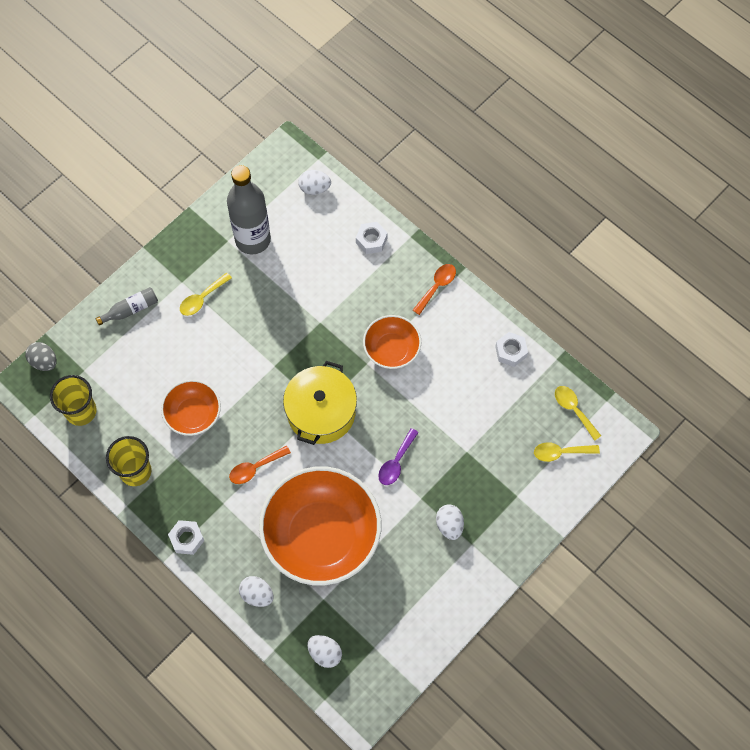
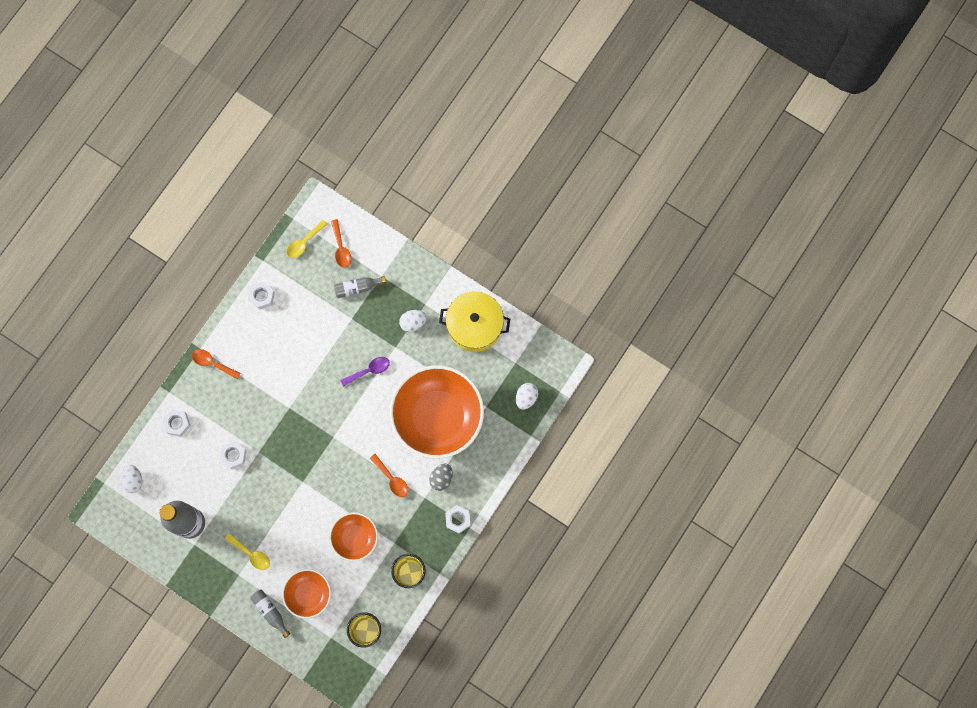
camera: 100 degrees left, 10 degrees up
(44, 361) = (328, 673): grey egg -> grey egg (441, 478)
(257, 594) = (491, 456): white egg -> none
(321, 295) = (233, 455): none -> white nut
(321, 412) = (337, 436): yellow pot -> yellow pot (474, 325)
(391, 349) = (274, 390): orange bowl -> orange bowl (308, 594)
(396, 462) = (369, 370): purple spoon -> purple spoon turned 45 degrees counterclockwise
(505, 464) = (357, 288): none -> grey bottle
(561, 452) = (341, 248): yellow spoon -> orange spoon

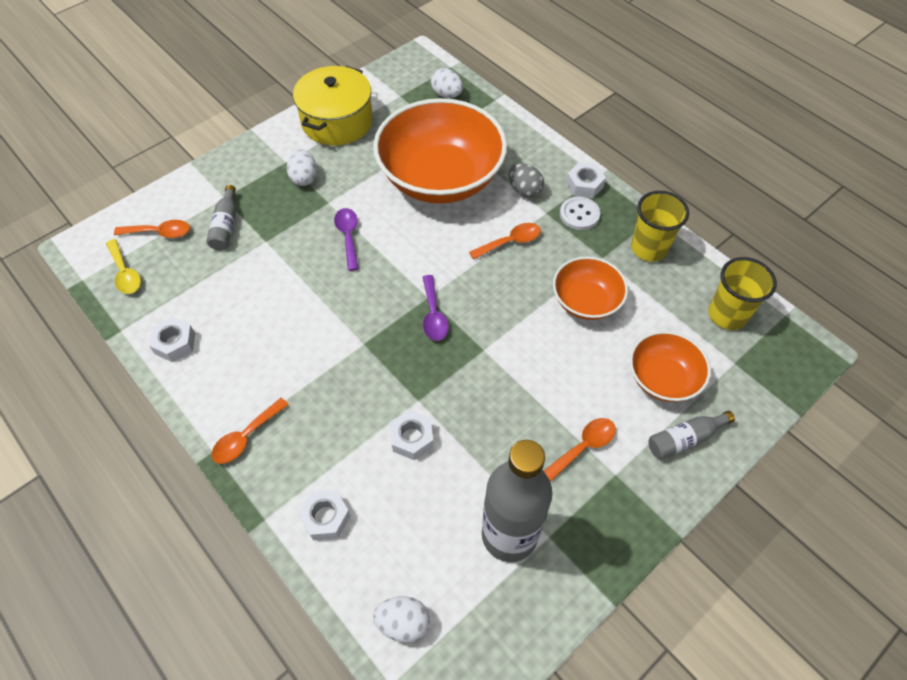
camera: 75 degrees left, 20 degrees down
(251, 554) = (583, 447): yellow spoon -> orange spoon
(320, 444) = (433, 315): none -> purple spoon
(428, 521) = (579, 214): none -> white button

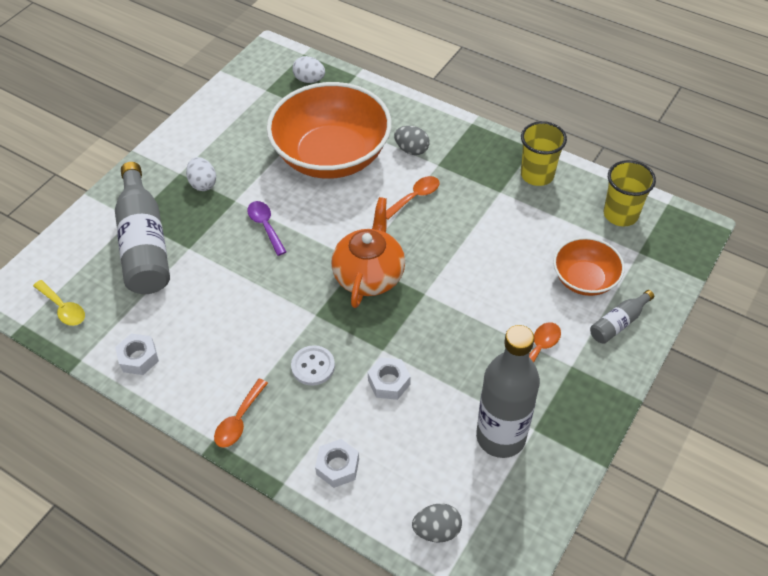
camera: 15 degrees left, 5 degrees down
(159, 233) = (81, 264): orange spoon -> none
(226, 226) = (144, 243): grey bottle -> grey bottle, size x2.13
(337, 121) = (214, 126): yellow pot -> none
(403, 622) = (437, 530): white egg -> grey egg
(433, 315) = (369, 275): purple spoon -> orange teapot
(579, 214) = (467, 160): white button -> white button (313, 366)
(584, 185) = (463, 133): white nut -> none
(586, 301) = (498, 232): orange bowl -> none

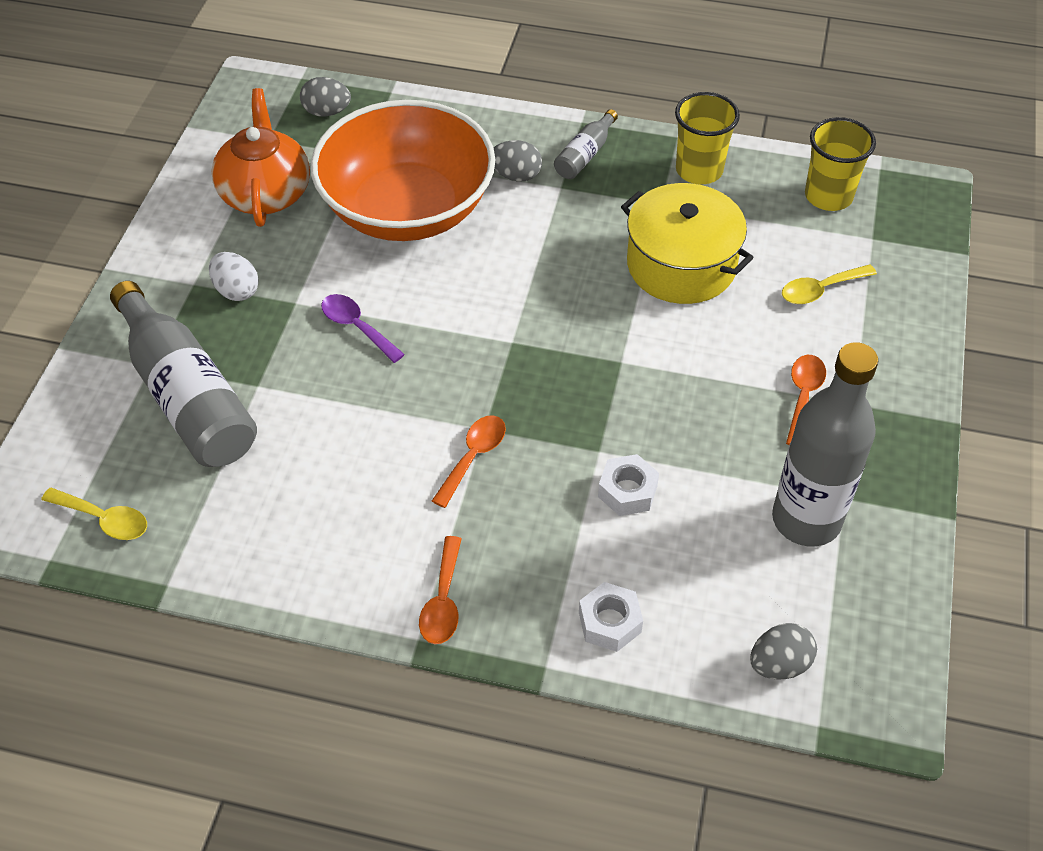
camera: 20 degrees left, 0 degrees up
(138, 358) = (254, 558): white nut -> none
(309, 80) = (327, 112): white egg -> grey egg
(313, 366) = (513, 499): white button -> none
(369, 275) = (535, 357): orange teapot -> orange teapot (266, 193)
(415, 197) = (549, 238): orange spoon -> orange spoon (473, 457)
(495, 237) = (681, 265): none -> yellow pot
(584, 279) = (820, 290): orange bowl -> yellow spoon
(618, 323) = (888, 334): grey bottle -> grey bottle (585, 155)

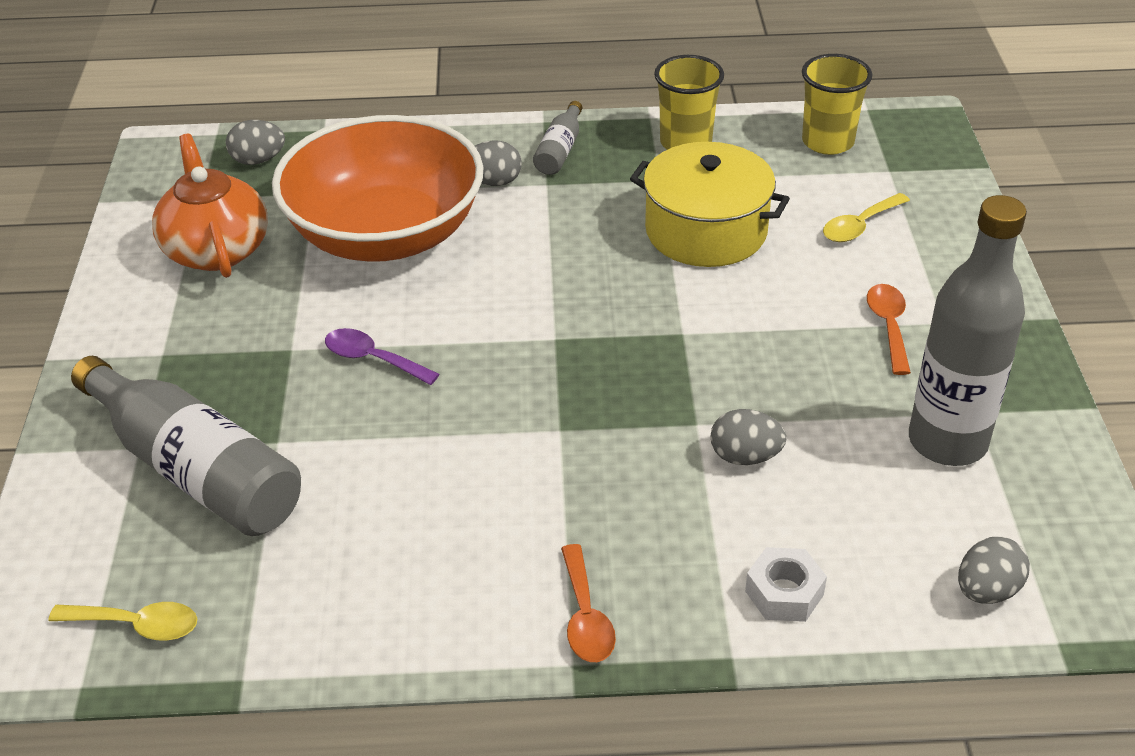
camera: 15 degrees left, 10 degrees down
(236, 290) = (217, 351): white egg -> none
(473, 457) = (559, 460): orange spoon -> none
(627, 491) = (745, 456): white nut -> grey egg

